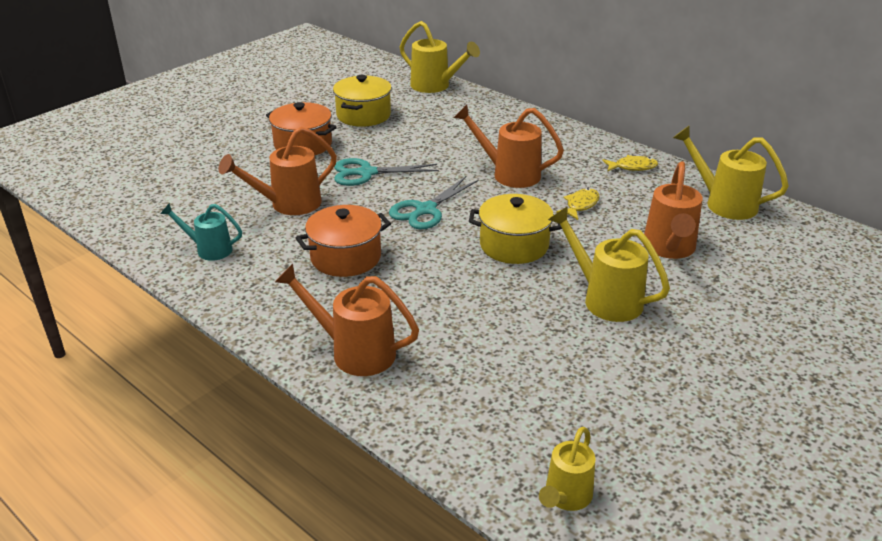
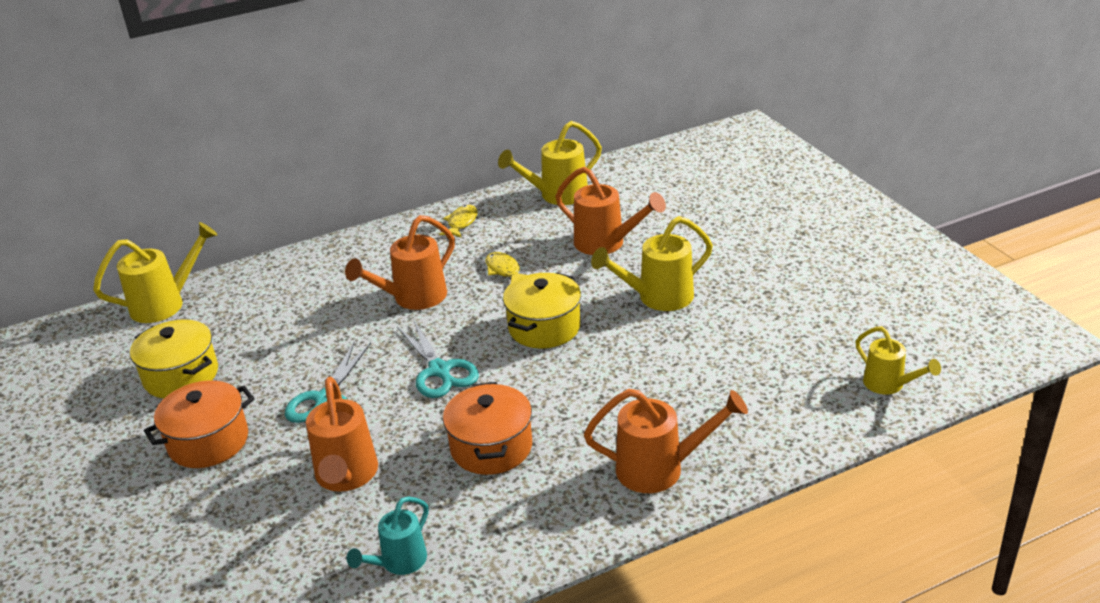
camera: 65 degrees left, 0 degrees up
(355, 352) = (659, 469): orange watering can -> orange watering can turned 135 degrees counterclockwise

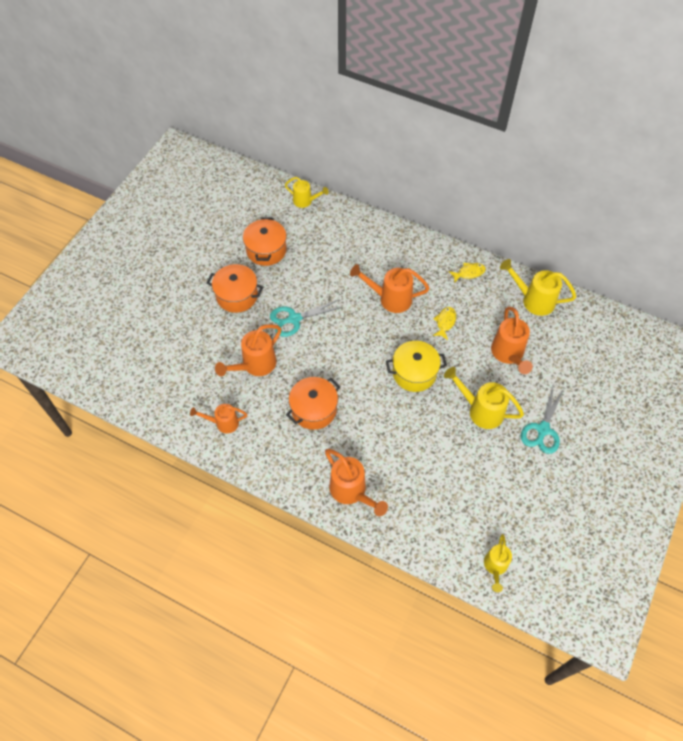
camera: 50 degrees right, 25 degrees up
(165, 304) = (305, 201): yellow watering can -> yellow watering can, size x0.64
(181, 376) = (266, 250): yellow pot -> orange pot
(399, 562) = (223, 423): turquoise watering can -> orange watering can
(439, 370) = (347, 350): turquoise scissors -> turquoise scissors (543, 429)

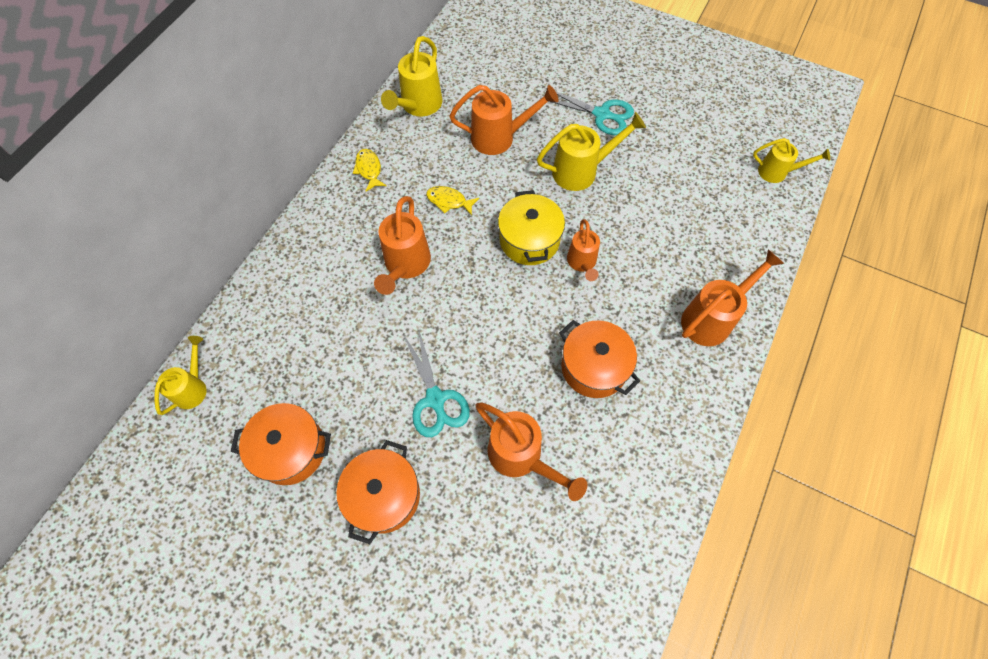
camera: 90 degrees left, 5 degrees up
(223, 423) = (627, 501): orange watering can -> orange watering can (582, 263)
(481, 410) = (581, 171): yellow watering can -> yellow watering can turned 135 degrees counterclockwise

